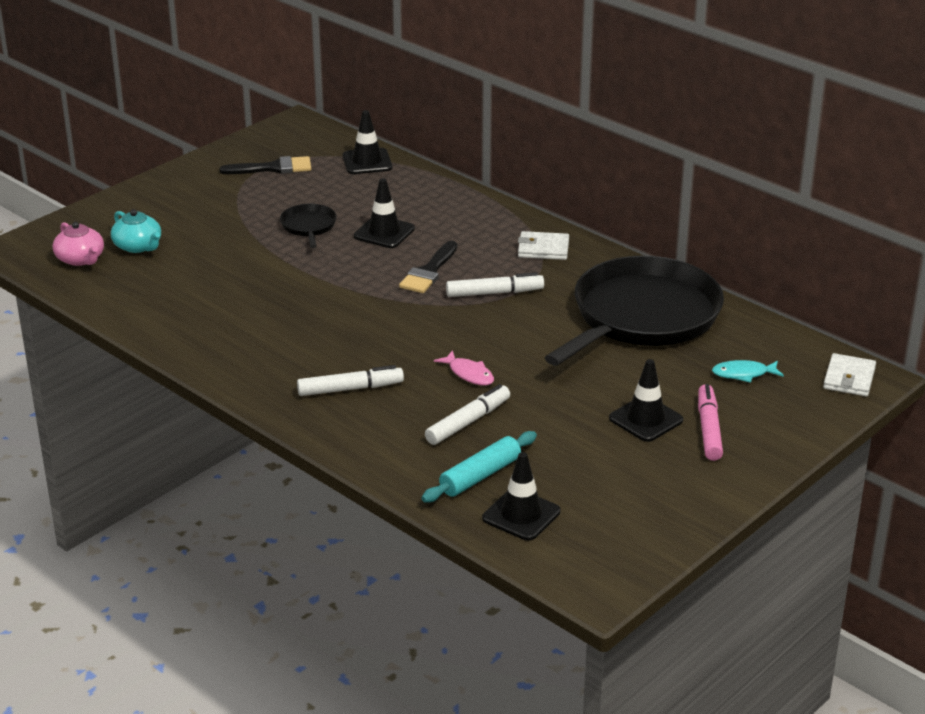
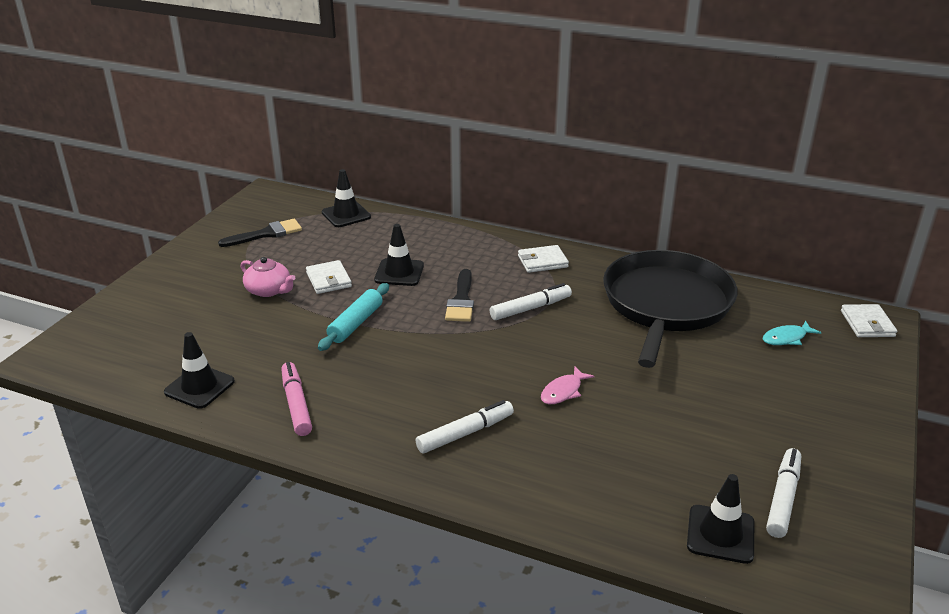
camera: 20 degrees left, 0 degrees up
(80, 259) = (121, 354): pink teapot -> pink teapot (269, 290)
(138, 246) = (174, 329): turquoise teapot -> none
(309, 226) = (328, 280): black pan -> white wallet
(467, 422) = (597, 442): white marker -> white marker (783, 498)
(469, 374) = (563, 391): pink fish -> pink fish turned 105 degrees clockwise
(480, 476) = (651, 499): turquoise rolling pin -> turquoise rolling pin (356, 323)
(646, 419) = (746, 400): black traffic cone -> black traffic cone (199, 387)
(708, 429) = (804, 397): pink marker -> pink marker (296, 404)

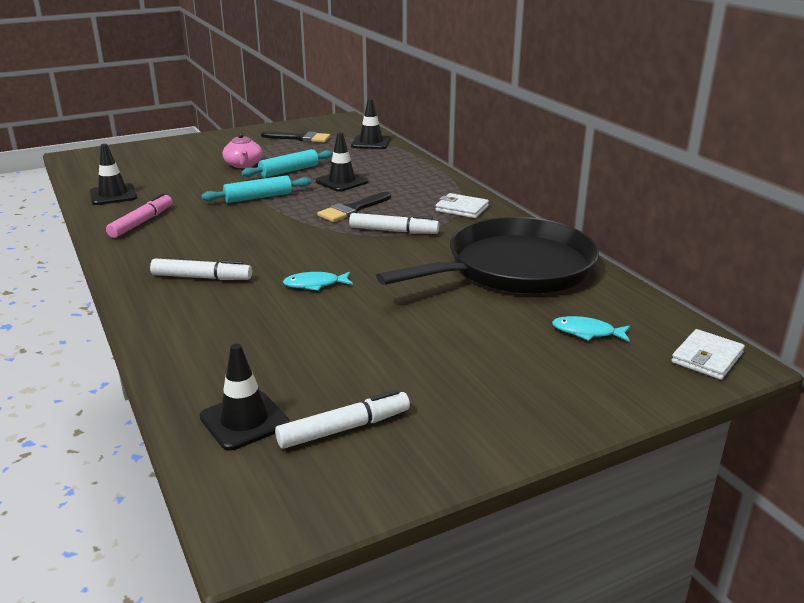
camera: 40 degrees right, 5 degrees down
(328, 280) = (289, 171): white wallet -> turquoise rolling pin
(563, 391) = (315, 284): pink fish -> turquoise fish

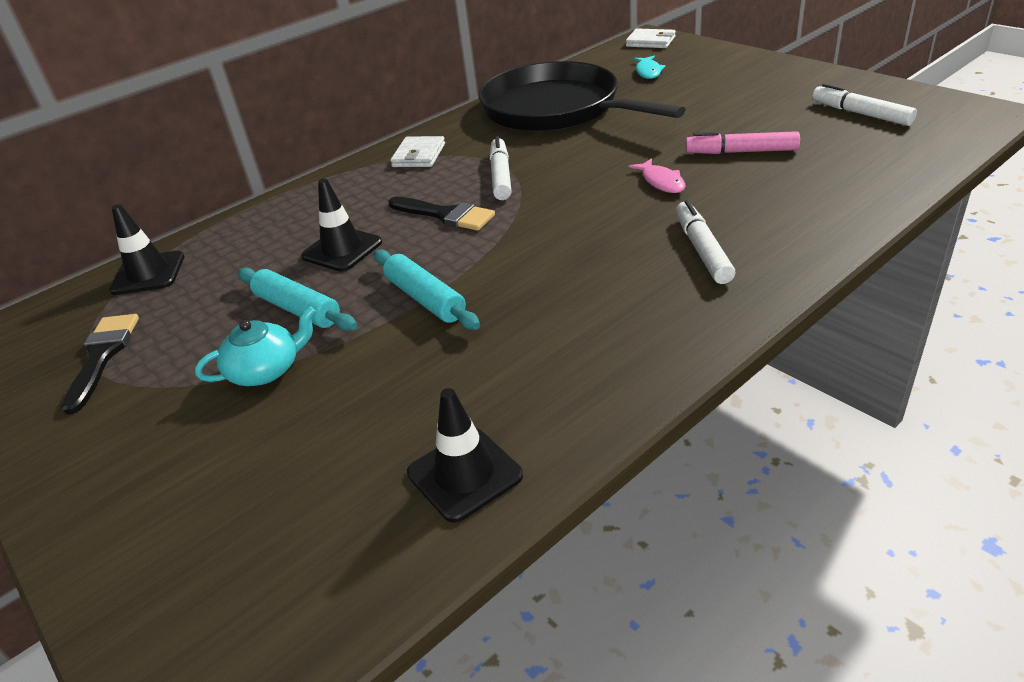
camera: 100 degrees left, 10 degrees up
(141, 222) = (573, 373): pink marker -> pink marker (741, 152)
(243, 165) = (266, 370): pink teapot -> turquoise teapot
(244, 420) = (901, 146): black traffic cone -> none
(315, 284) = (661, 182): turquoise fish -> pink fish

